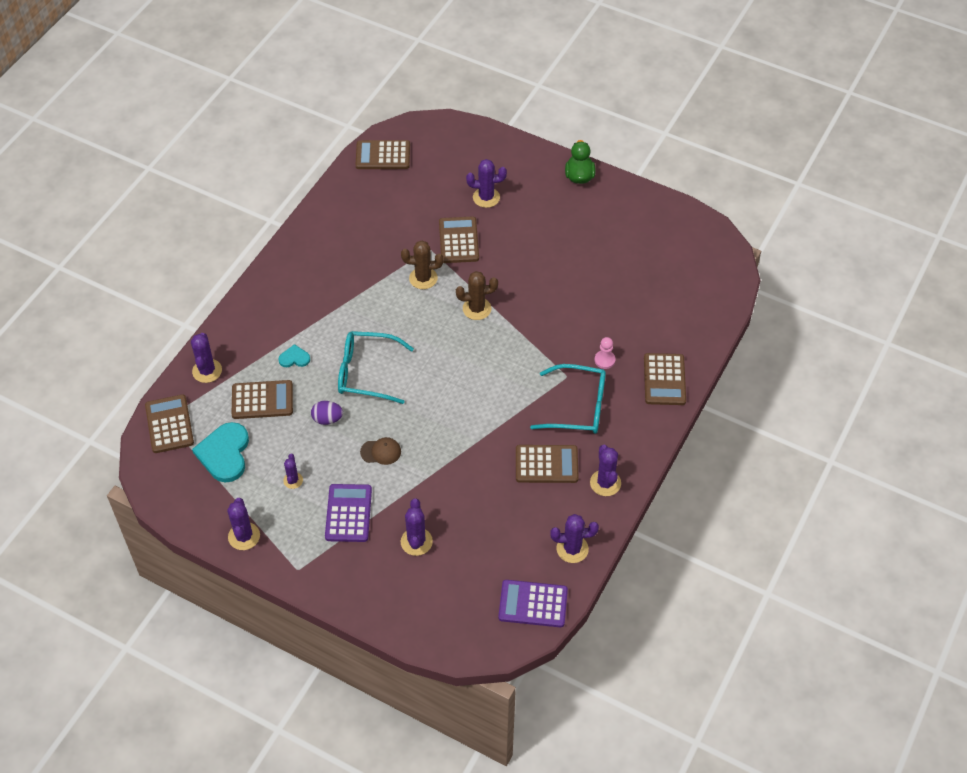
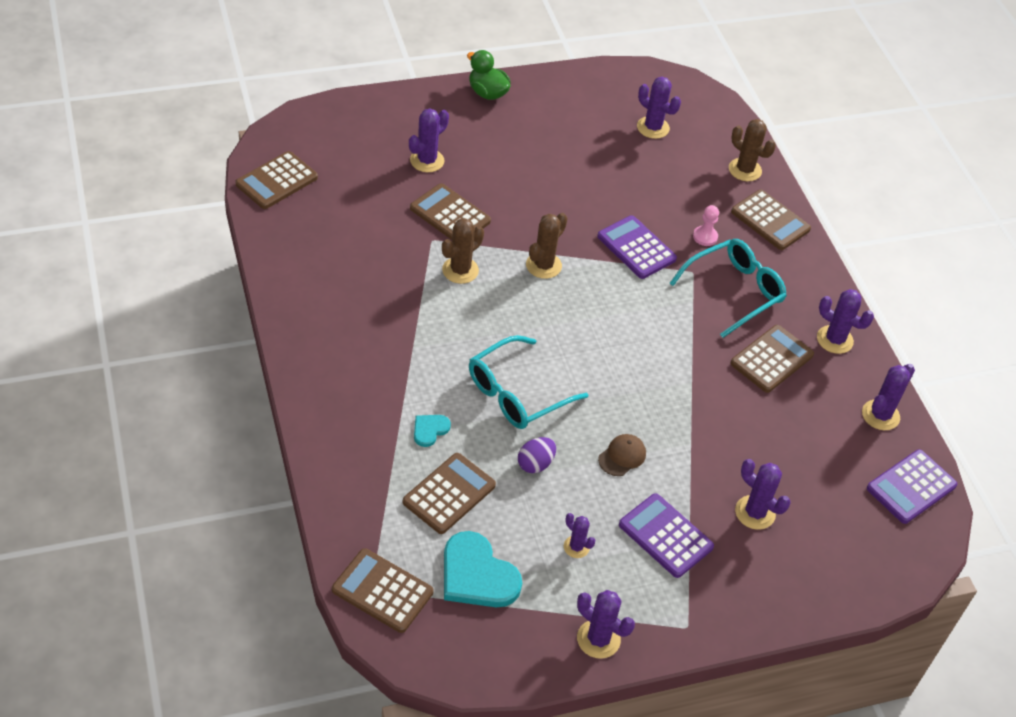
camera: 50 degrees left, 5 degrees down
(207, 371) = (355, 507): purple cactus -> purple cactus (653, 127)
(549, 337) = (636, 248): none -> purple calculator
(692, 335) = (745, 170): none -> brown cactus

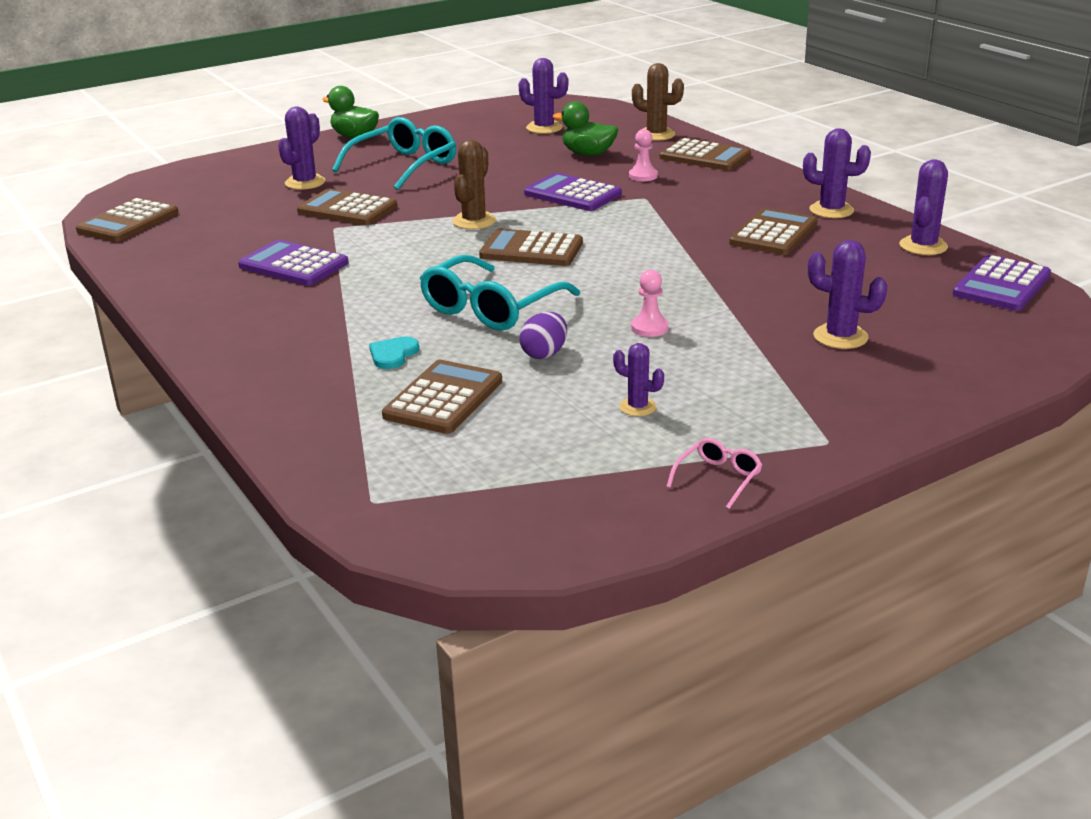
camera: 10 degrees left, 20 degrees down
(382, 591) = (388, 500): brown calculator -> brown calculator (531, 250)
(460, 270) = (377, 240): brown cactus -> none
(477, 575) = (517, 458): turquoise heart -> none
(598, 639) = (718, 478): purple cactus -> pink glasses
(622, 456) = (649, 328): brown cap -> pink pawn
(665, 536) = (745, 375): purple calculator -> purple calculator (293, 265)
(673, 185) = (588, 154): none -> green duck
(735, 291) = (700, 201): turquoise glasses -> turquoise glasses (405, 165)

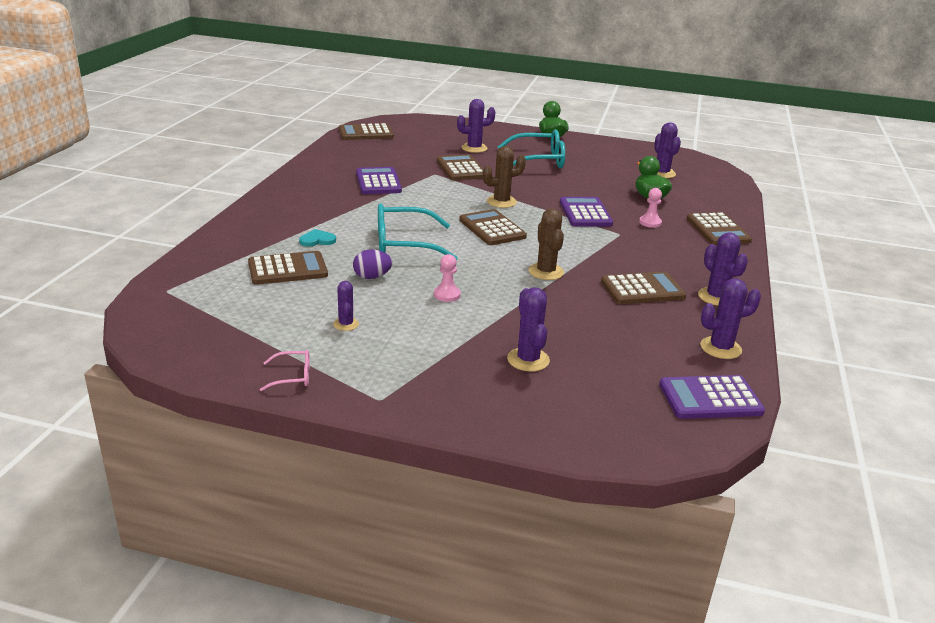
camera: 45 degrees right, 0 degrees up
(656, 135) = (720, 205): brown cactus -> brown cactus (546, 272)

